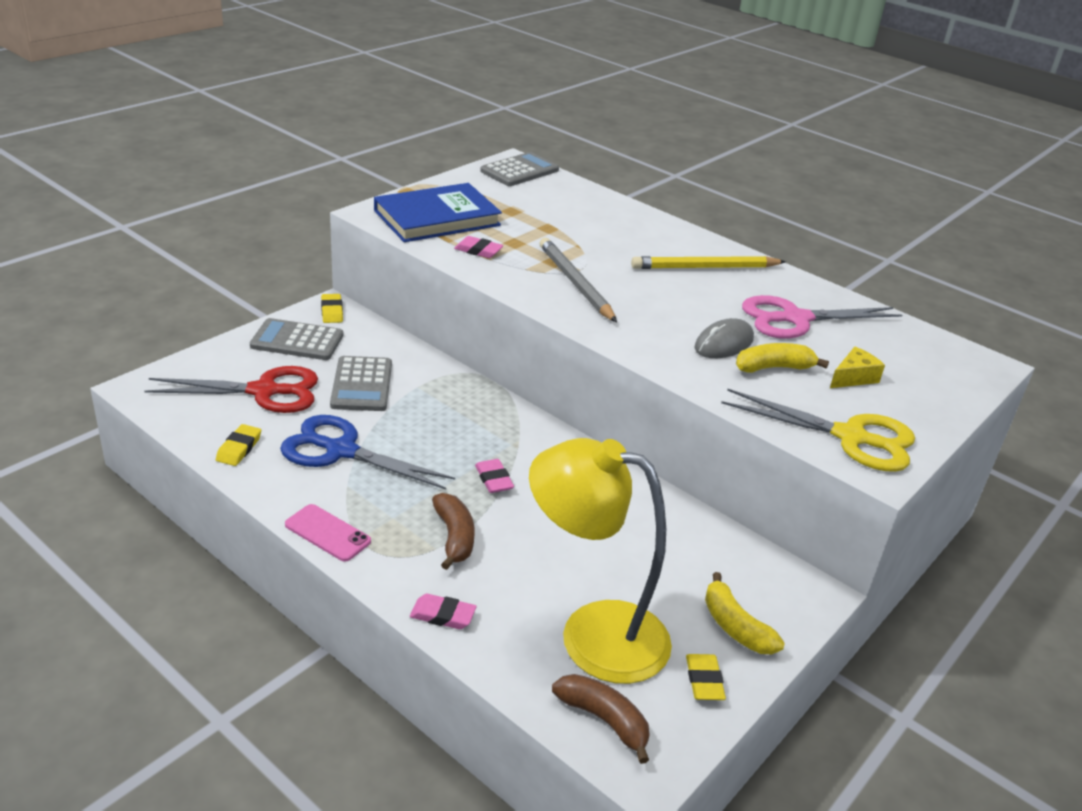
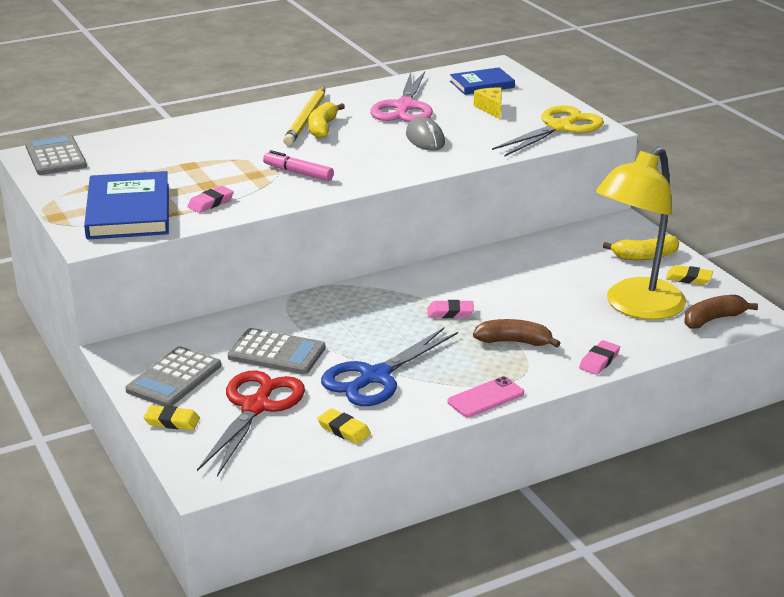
camera: 65 degrees left, 5 degrees down
(332, 311) = (130, 351): yellow eraser -> yellow eraser (172, 421)
(575, 283) = (298, 173): grey pencil -> pink marker
(773, 368) = (466, 130): yellow banana -> yellow banana (323, 128)
(918, 362) = (482, 84): none -> blue book

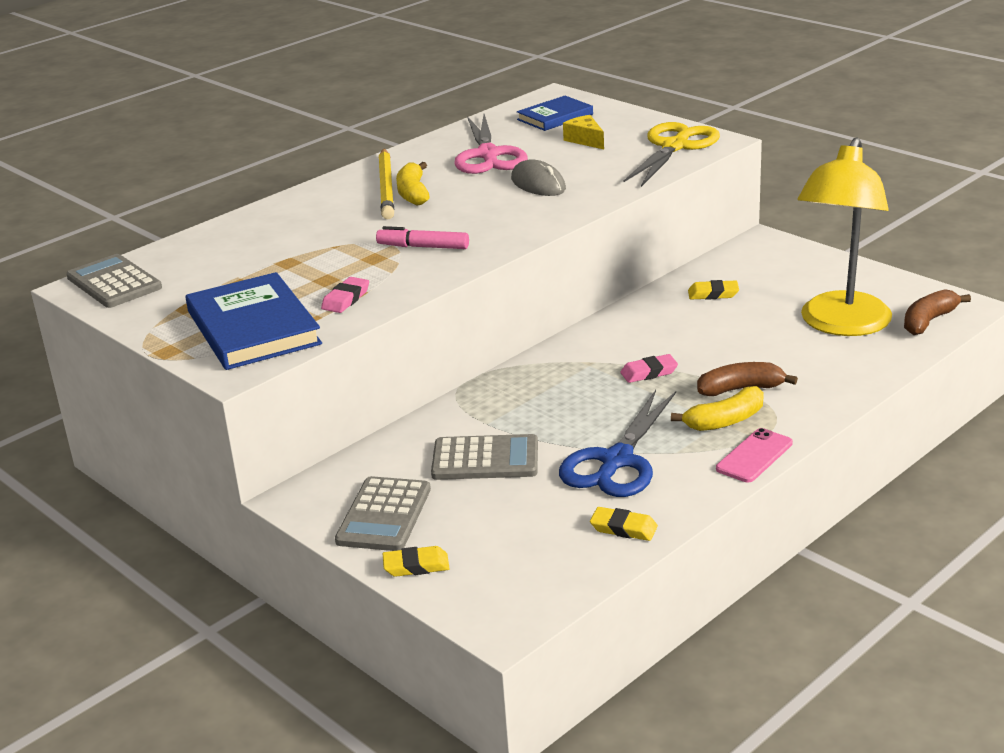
camera: 15 degrees left, 0 degrees up
(256, 407) = (504, 526): red scissors -> none
(599, 361) = (845, 390): pink eraser -> none
(645, 256) = (811, 270): yellow banana -> yellow banana (725, 421)
(688, 278) = (872, 284): yellow eraser -> yellow eraser (713, 294)

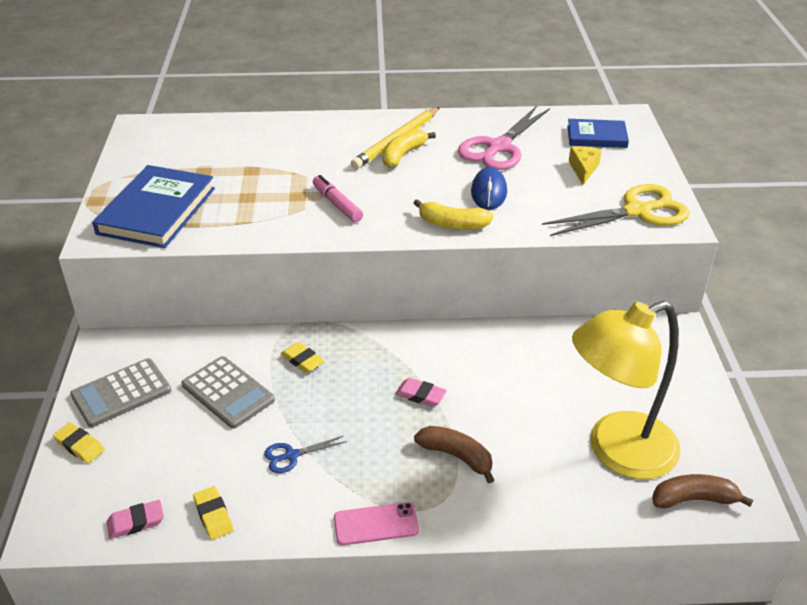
camera: 40 degrees right, 10 degrees up
(114, 283) = (155, 132): grey calculator -> none
(346, 299) = (232, 220): pink eraser -> pink eraser (136, 522)
(538, 184) = (489, 192): grey mouse -> blue mouse
(616, 461) = (291, 455): blue scissors -> blue scissors, size x0.47
(713, 294) = (565, 355): yellow eraser -> yellow eraser (302, 360)
(725, 421) = (405, 476): yellow banana -> yellow banana (452, 224)

